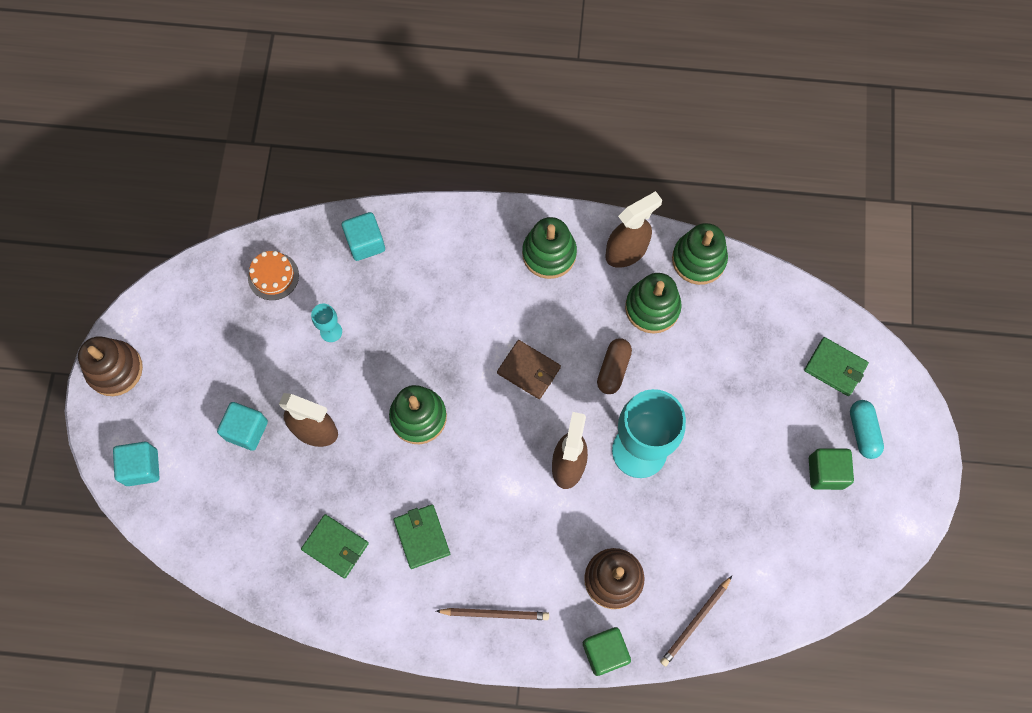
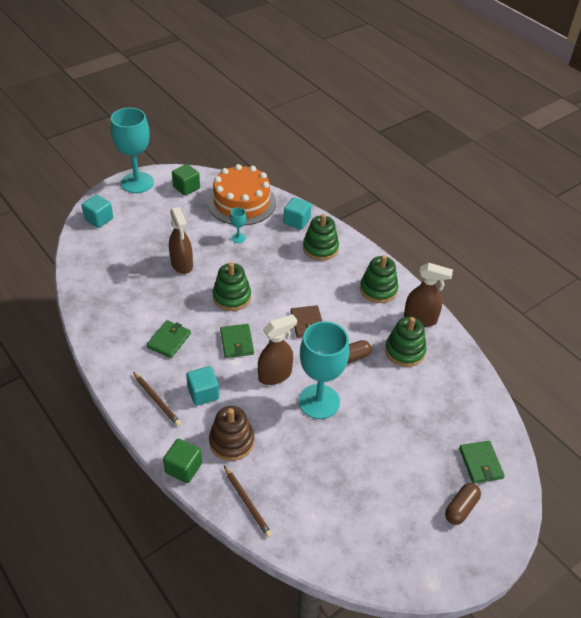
camera: 45 degrees right, 25 degrees down
(115, 369) = (137, 183): brown stacking toy -> turquoise goblet
(246, 430) = (155, 241): turquoise cube -> turquoise cube (203, 393)
(273, 276) = (241, 202): orange cake -> orange cake, size x2.15
(335, 547) = (129, 310): green wallet -> green wallet (237, 342)
(695, 622) = (247, 502): brown pencil -> brown pencil turned 120 degrees counterclockwise
(698, 259) = (456, 353): green stacking toy -> green stacking toy (320, 248)
(826, 472) = (413, 506): green cube -> green cube (186, 187)
(863, 432) = (461, 508): turquoise capsule -> brown capsule

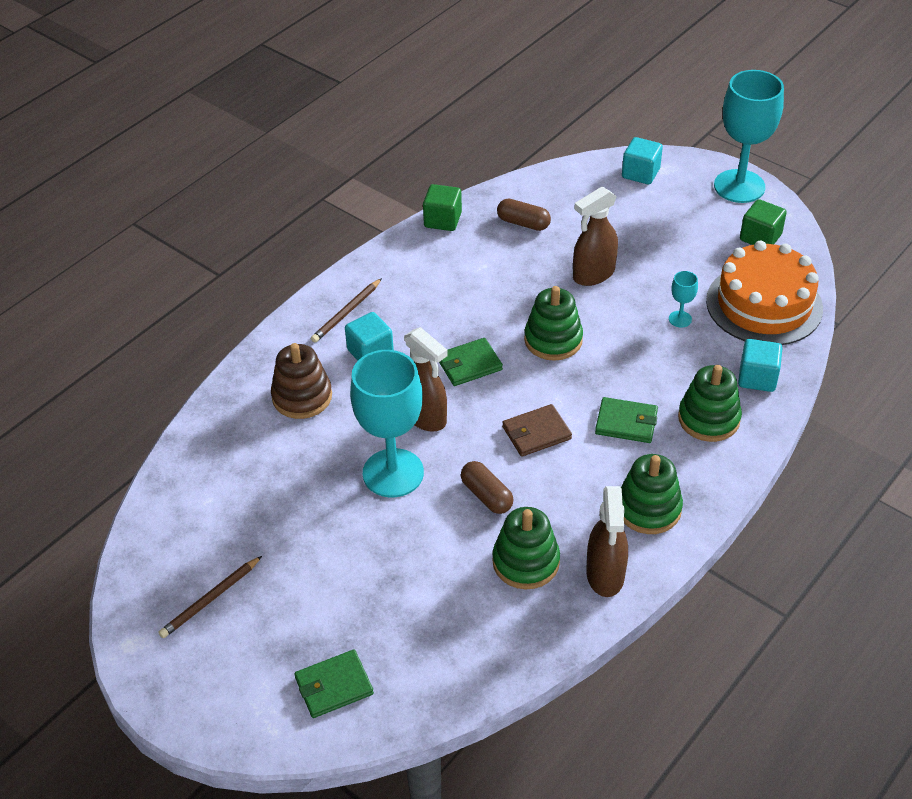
camera: 80 degrees right, 0 degrees up
(169, 340) = (447, 298): green wallet -> green wallet (626, 423)
(183, 468) = (252, 362): green cube -> green cube (442, 220)
(247, 502) = (216, 431): brown pencil -> brown pencil (211, 599)
(461, 508) = (250, 666): brown capsule -> brown capsule (523, 223)

